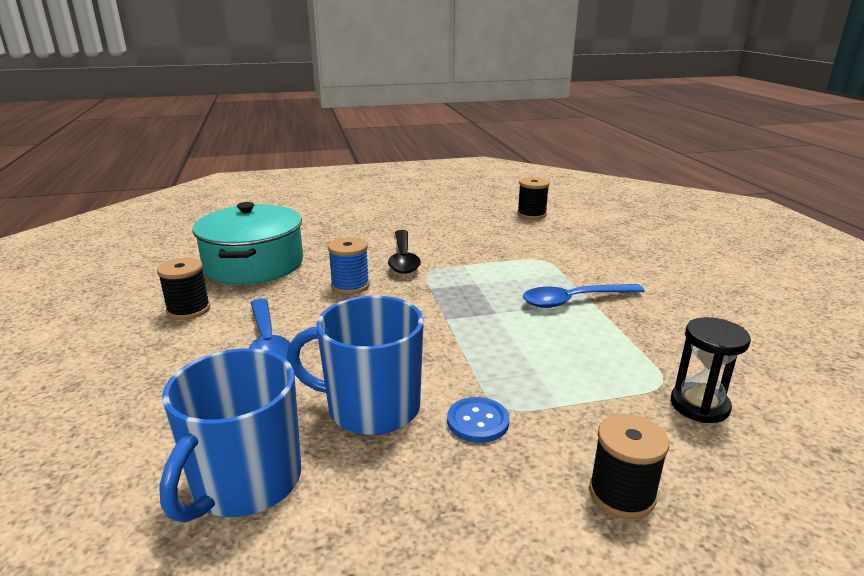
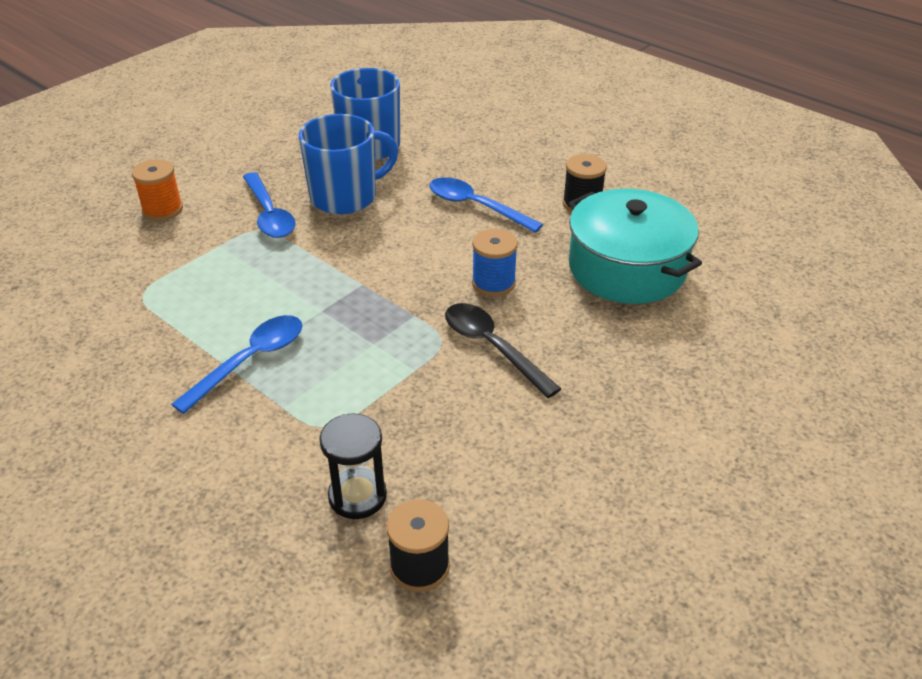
camera: 145 degrees right, 15 degrees up
(477, 421) = (269, 214): blue button -> blue spoon
(622, 494) = (162, 210): black spool -> orange spool
(699, 405) = (112, 283): black hourglass -> black hourglass (357, 496)

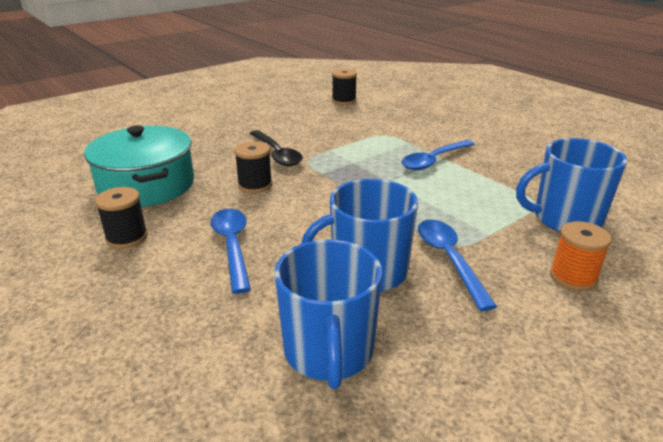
camera: 170 degrees left, 10 degrees down
(123, 272) = (565, 219): none -> blue mug
(357, 496) = (368, 116): black hourglass -> none
(476, 206) = (232, 246): blue spoon -> blue spoon turned 150 degrees counterclockwise
(493, 283) = (255, 185): blue spool -> black spool

